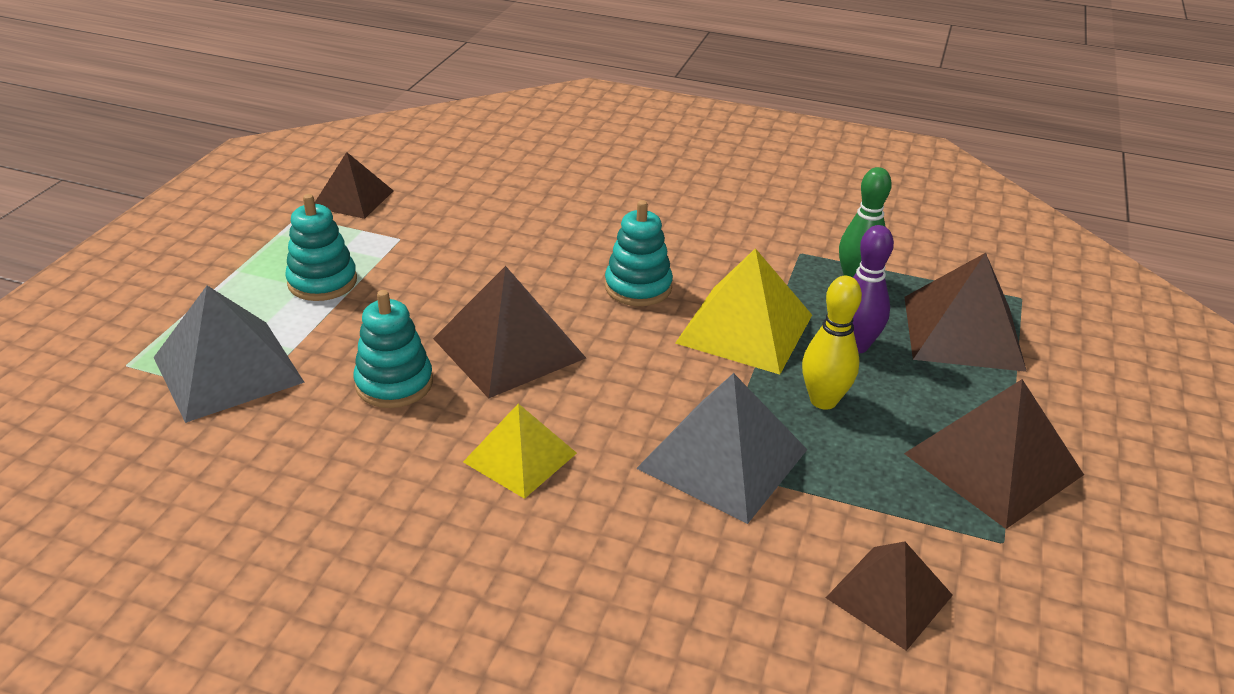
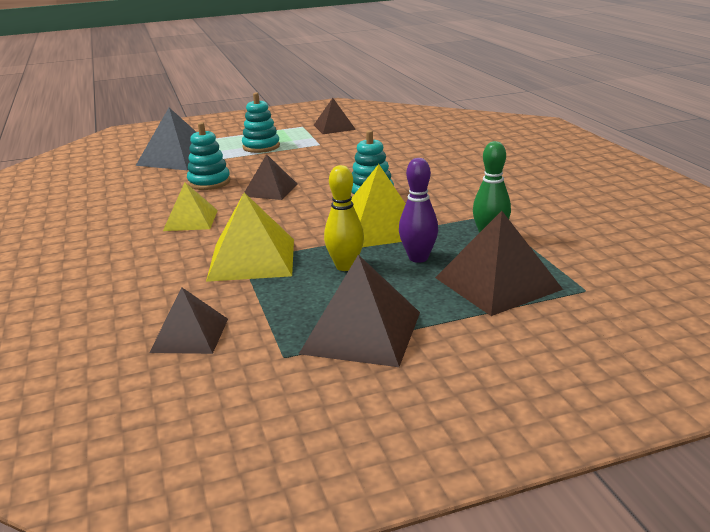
camera: 55 degrees right, 10 degrees down
(509, 348) = (270, 190): brown pyramid -> brown pyramid, size x0.64
(722, 459) = (252, 259): grey pyramid -> yellow pyramid

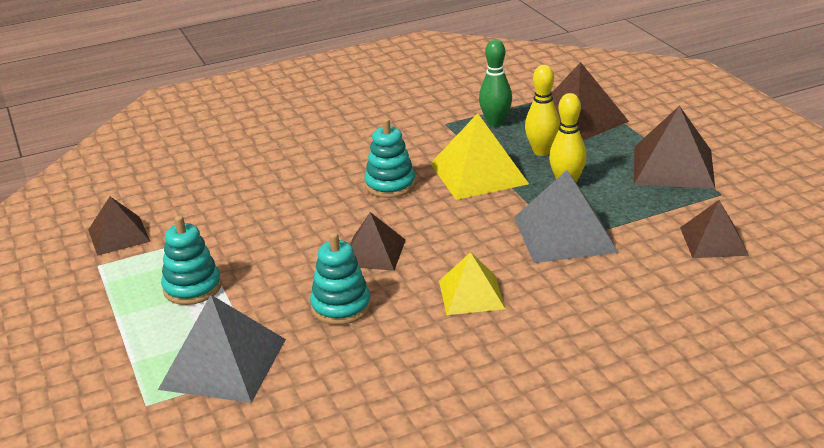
camera: 95 degrees left, 5 degrees up
(252, 259) = (564, 234): yellow pyramid -> grey pyramid
(418, 258) = (541, 151): purple bowling pin -> yellow bowling pin

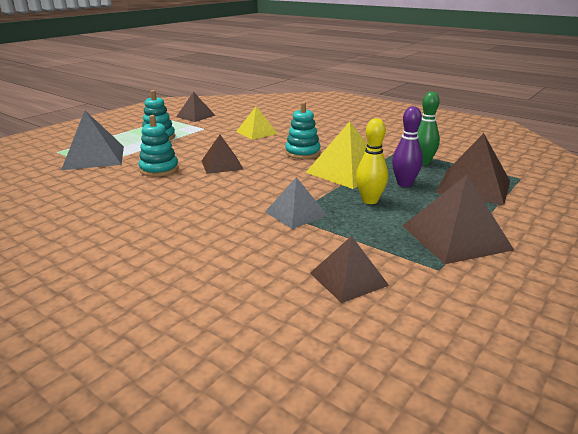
camera: 60 degrees right, 5 degrees down
(471, 294) = (193, 199): yellow pyramid -> yellow pyramid (257, 132)
(541, 151) = (404, 184): yellow bowling pin -> purple bowling pin
(564, 234) = (296, 213): grey pyramid -> grey pyramid, size x0.64

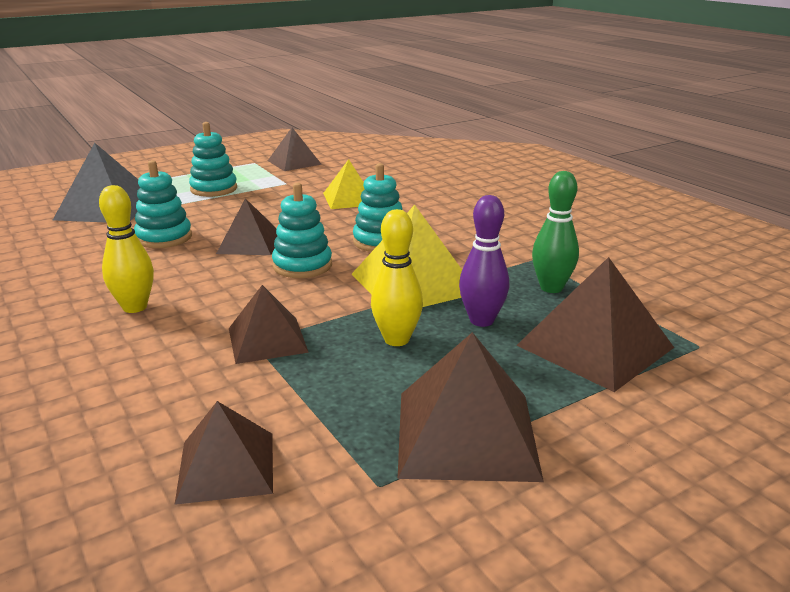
camera: 20 degrees right, 0 degrees up
(189, 211) = (135, 307): none -> yellow bowling pin
(270, 172) = (302, 265): none -> turquoise stacking toy
(296, 213) = (267, 340): grey pyramid -> brown pyramid

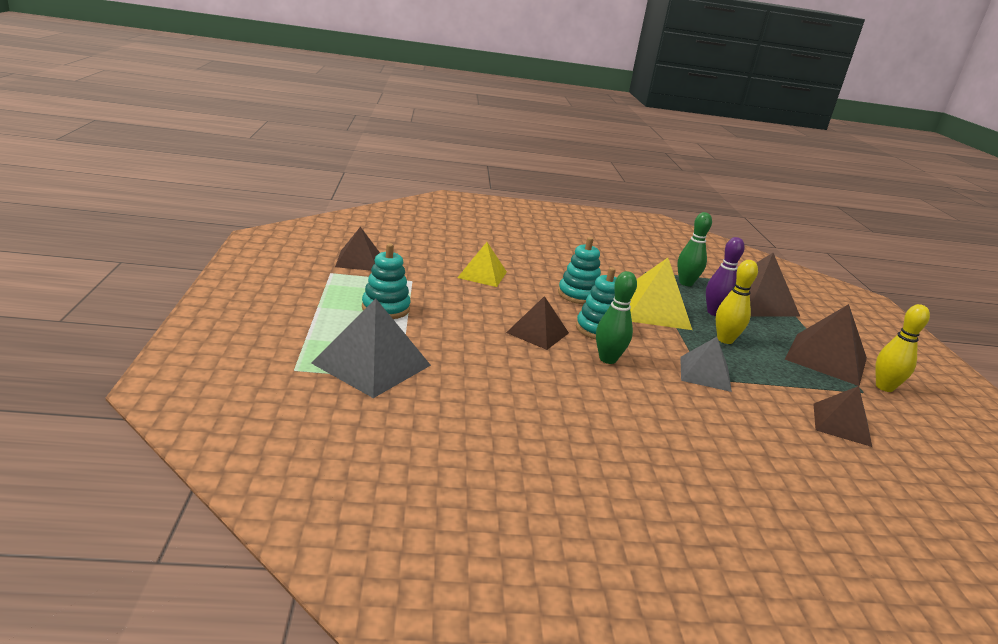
camera: 65 degrees left, 0 degrees up
(135, 307) = (624, 403): yellow bowling pin -> yellow bowling pin (884, 387)
(164, 237) = (488, 359): turquoise stacking toy -> none
(232, 282) = (607, 359): none -> green bowling pin
(267, 340) = (705, 373): brown pyramid -> grey pyramid

